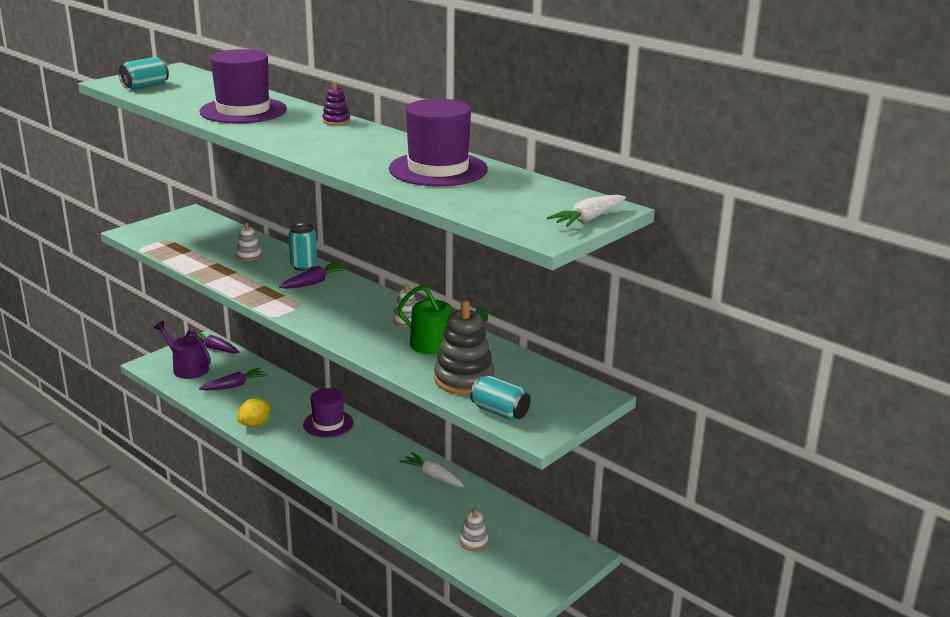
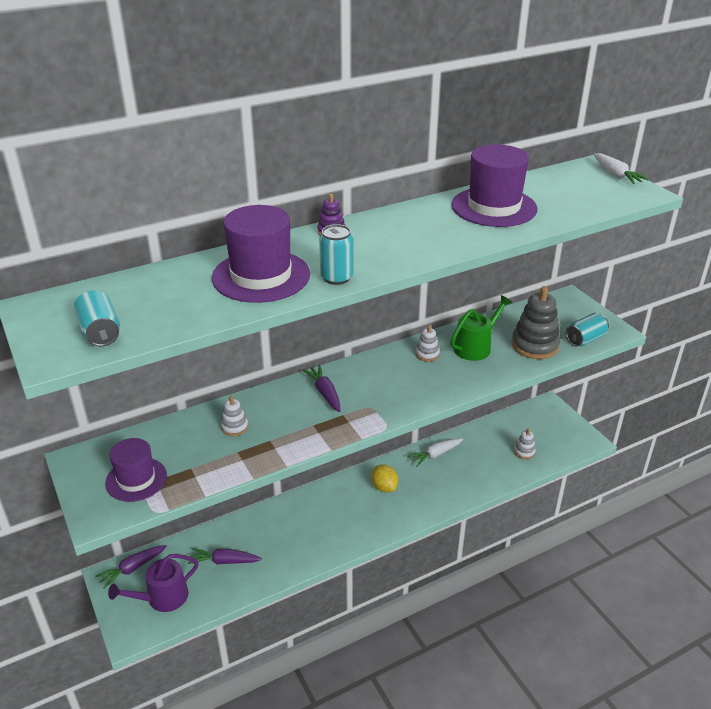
camera: 70 degrees left, 10 degrees up
(234, 386) = (224, 561): purple carrot -> purple carrot turned 75 degrees counterclockwise
(255, 424) = (306, 554): yellow lemon -> yellow lemon (384, 487)
(304, 266) = (283, 394): turquoise can -> turquoise can (337, 277)
(328, 424) = (330, 502): purple hat -> purple hat (136, 479)

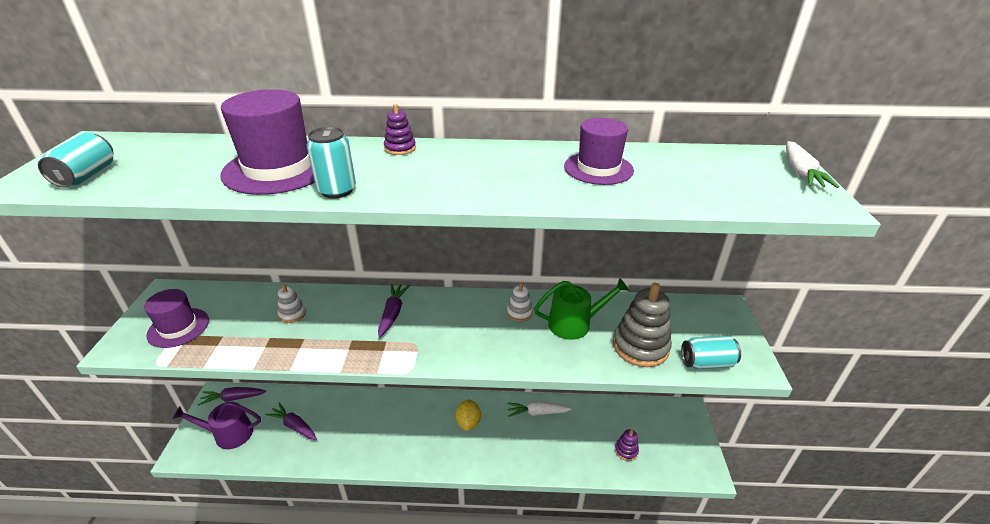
camera: 30 degrees right, 0 degrees up
(494, 207) = (598, 168): purple hat -> purple hat, size x0.65
(524, 452) = (626, 450): white stacking toy -> purple stacking toy

